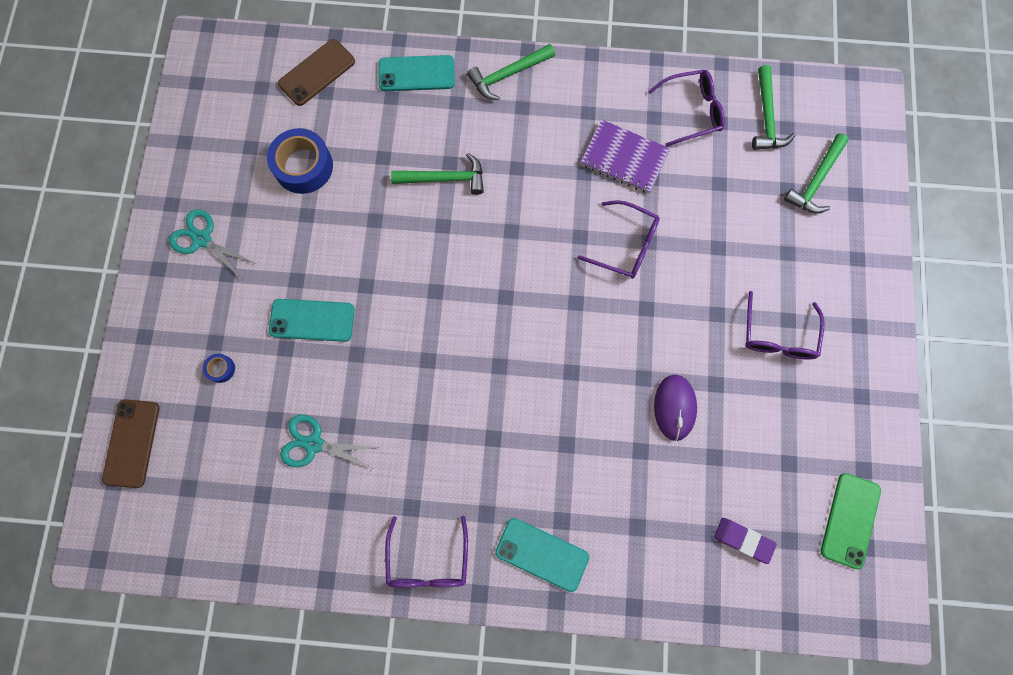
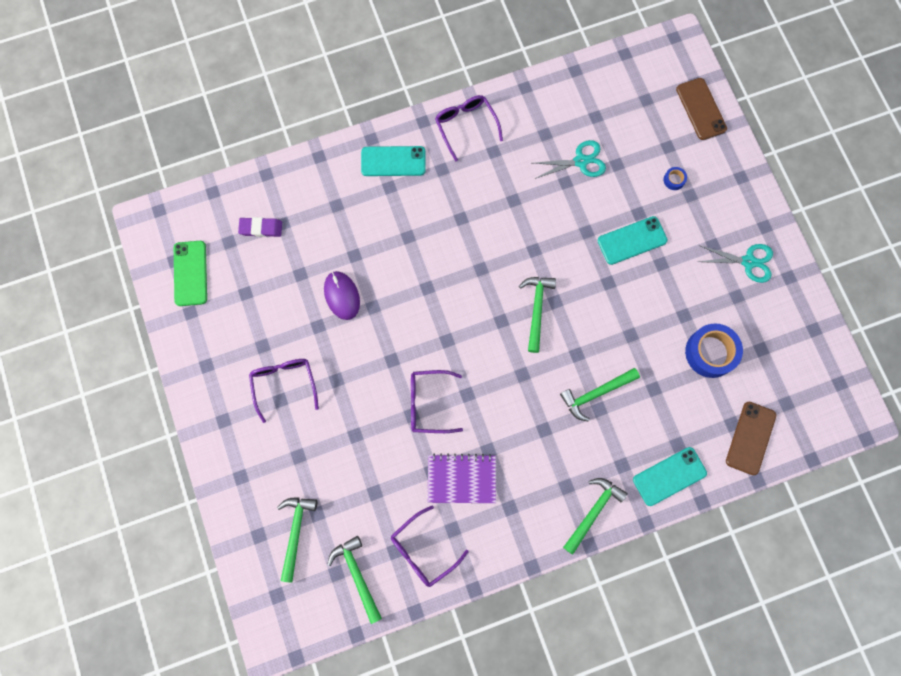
camera: 155 degrees right, 0 degrees up
(460, 292) = (536, 309): none -> green hammer

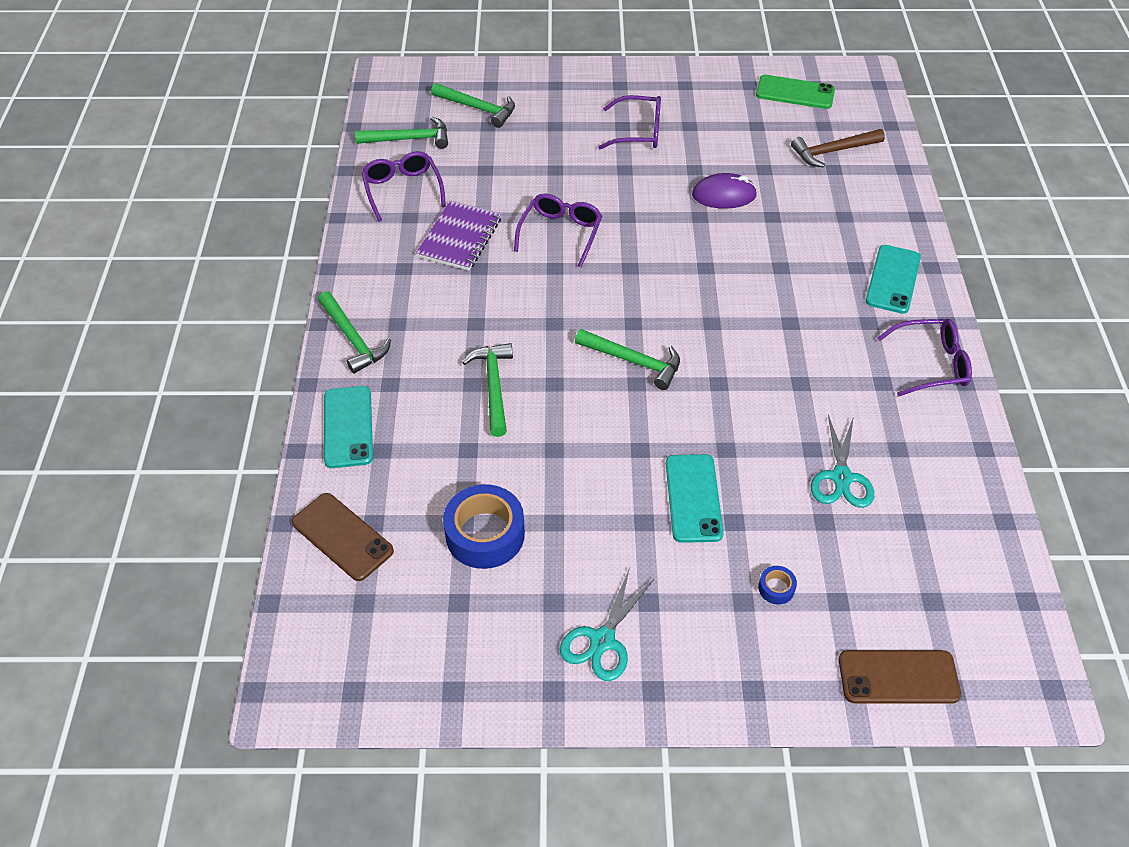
camera: 110 degrees right, 25 degrees down
(261, 228) = (833, 151): purple eraser -> brown hammer

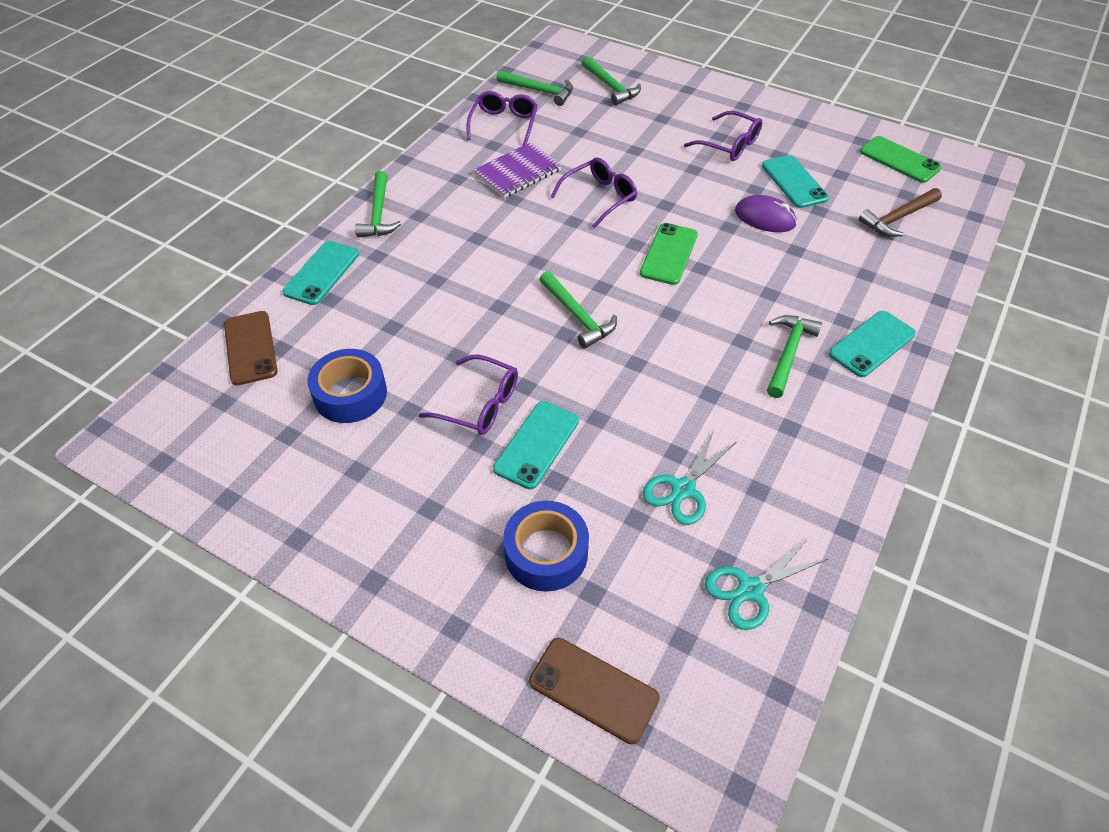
camera: 30 degrees right, 0 degrees up
(493, 386) = (450, 289): green hammer -> green hammer (788, 353)
(602, 640) = (368, 520): turquoise scissors -> turquoise scissors (750, 590)
(667, 265) = (669, 254): none -> green phone
(723, 149) = (794, 182): none -> turquoise phone
(776, 588) = (546, 553): blue tape -> blue tape, size x2.27
(833, 151) = (898, 218): brown hammer -> brown hammer turned 45 degrees counterclockwise
(931, 364) = (852, 431): purple glasses -> purple glasses (480, 404)

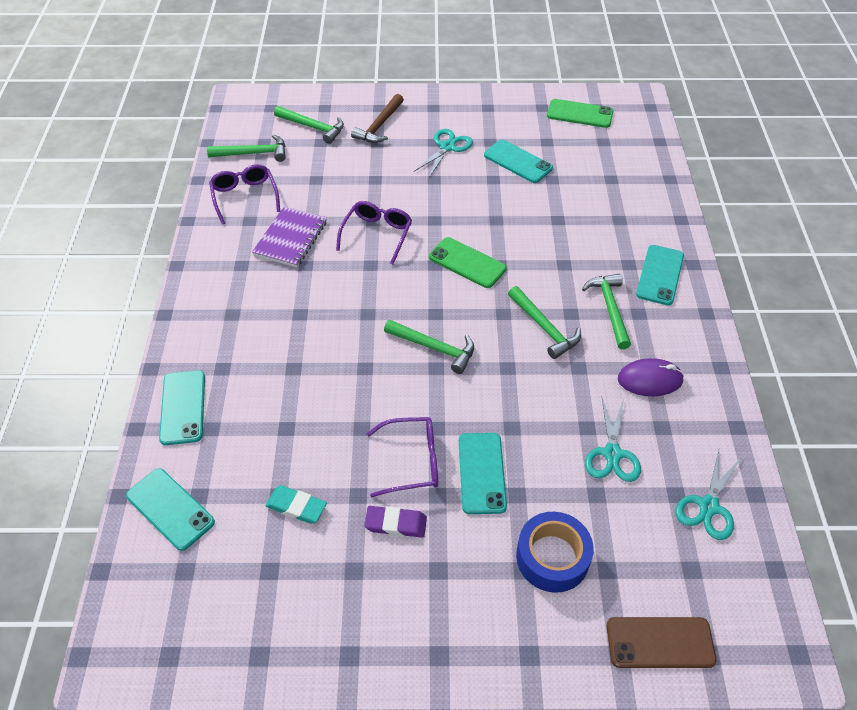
camera: 30 degrees left, 0 degrees up
(250, 348) = (170, 509): brown phone -> turquoise phone
(350, 394) = (296, 506): blue tape -> turquoise eraser
(378, 214) = (193, 328): green hammer -> green hammer (544, 328)
(423, 450) = (396, 524): none -> purple eraser
(669, 254) = (467, 263): green phone -> green phone turned 45 degrees counterclockwise
(729, 145) = (447, 147): purple glasses -> turquoise scissors
(765, 218) = (517, 201): purple mouse -> purple mouse (650, 380)
(898, 218) = (610, 164): brown hammer -> brown hammer (379, 126)

